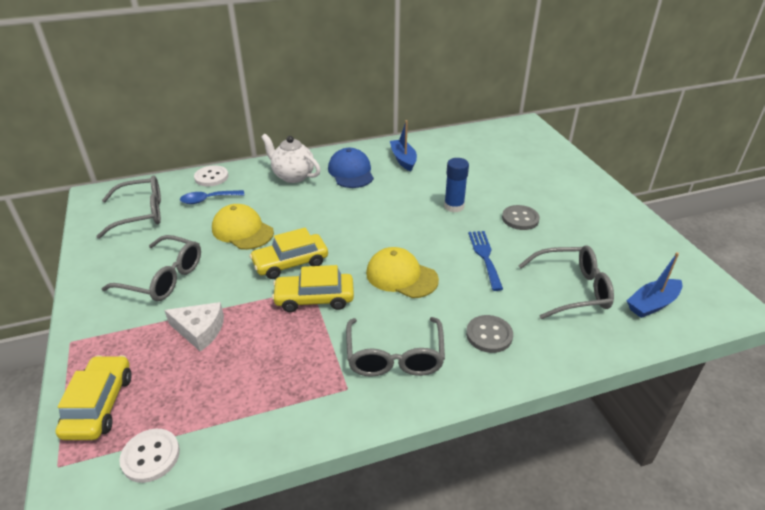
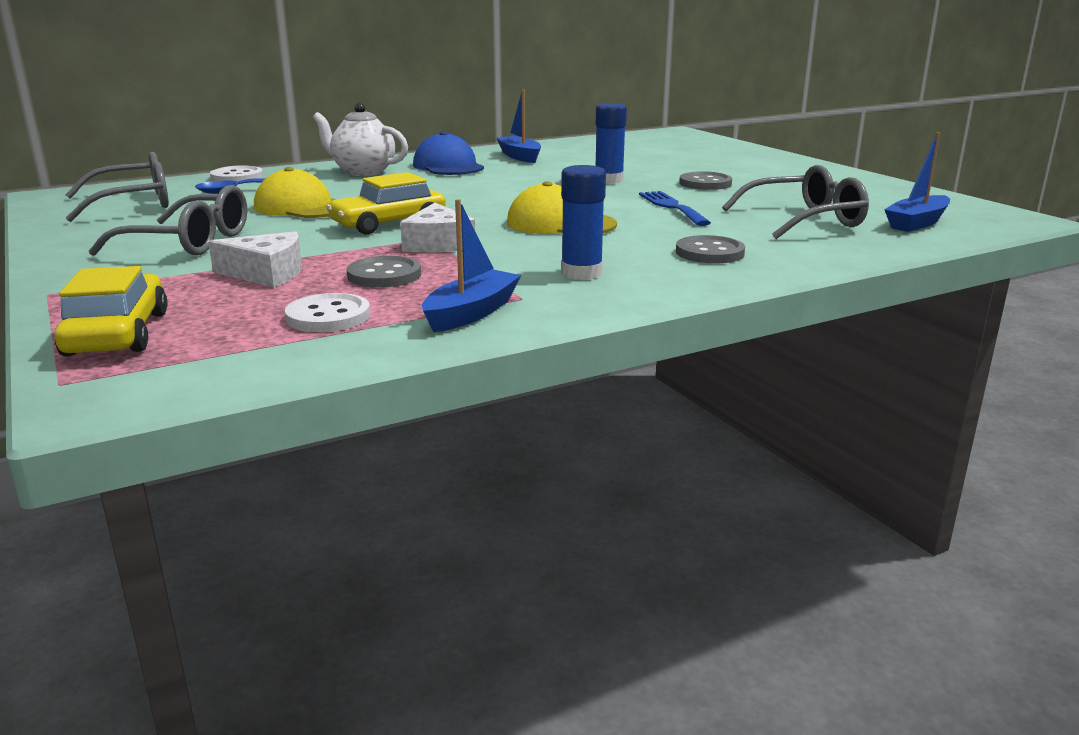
camera: 10 degrees left, 15 degrees down
(150, 456) = (224, 364): white button -> white button (328, 316)
(270, 342) = (384, 275): none -> grey button
(310, 406) = (471, 313): none -> blue boat
(314, 298) = (438, 244): yellow car -> white cheese
(394, 356) = (581, 273): grey glasses -> blue glue stick

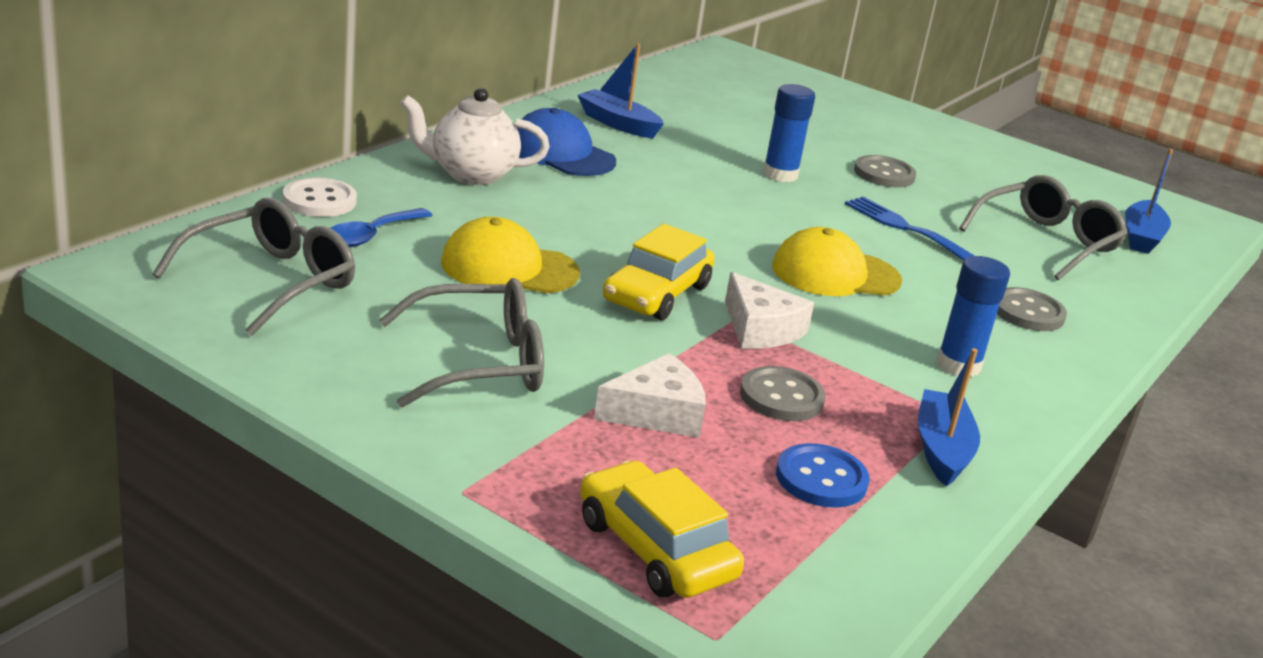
camera: 30 degrees left, 5 degrees up
(328, 316) = (821, 479): white button -> blue button

